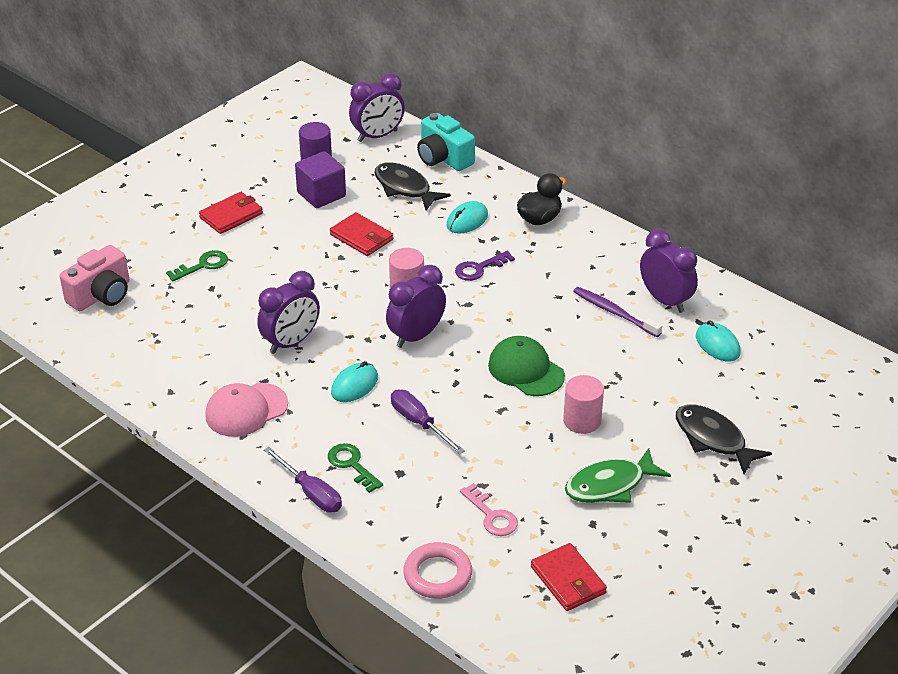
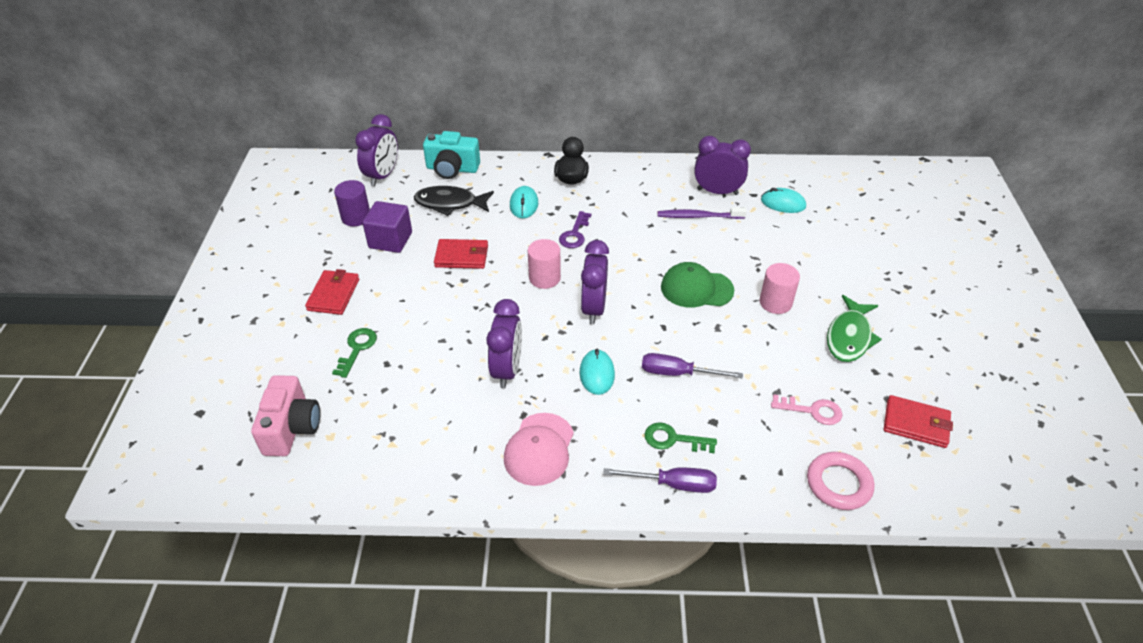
camera: 40 degrees left, 5 degrees up
(713, 439) = (861, 266): black fish -> none

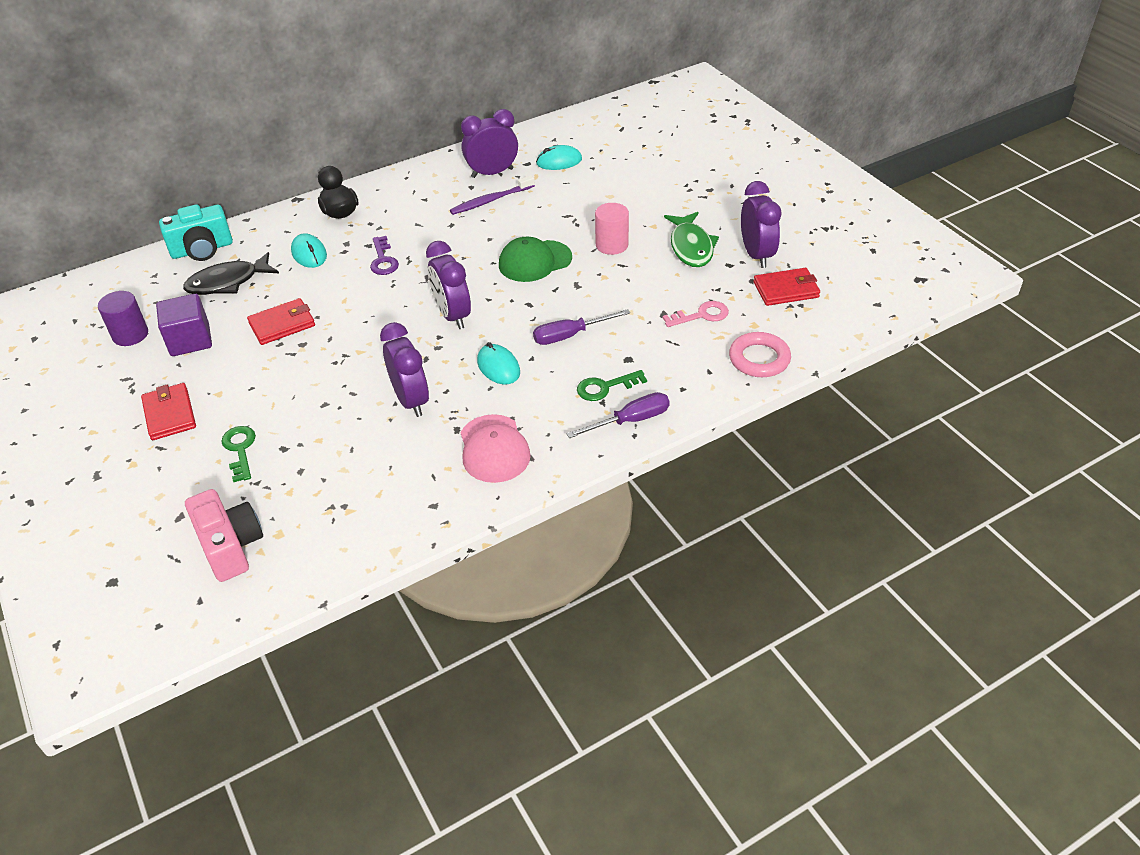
camera: 30 degrees left, 0 degrees up
(382, 176) = (126, 285): purple clock -> purple clock (756, 255)
(544, 278) = (384, 309): pink cylinder -> none

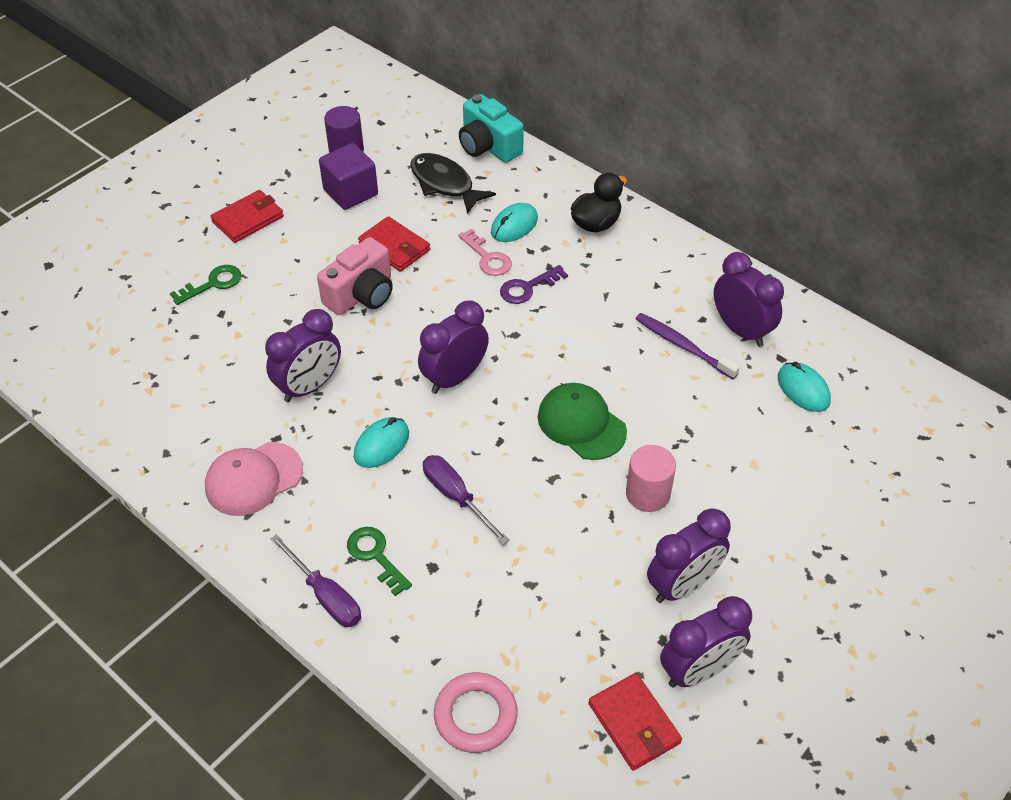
camera: 70 degrees right, 5 degrees up
(230, 546) = (94, 323): pink camera -> pink camera (361, 294)
(691, 247) = (682, 585): green fish -> purple clock
(701, 315) = (541, 628): pink key -> pink key (487, 257)

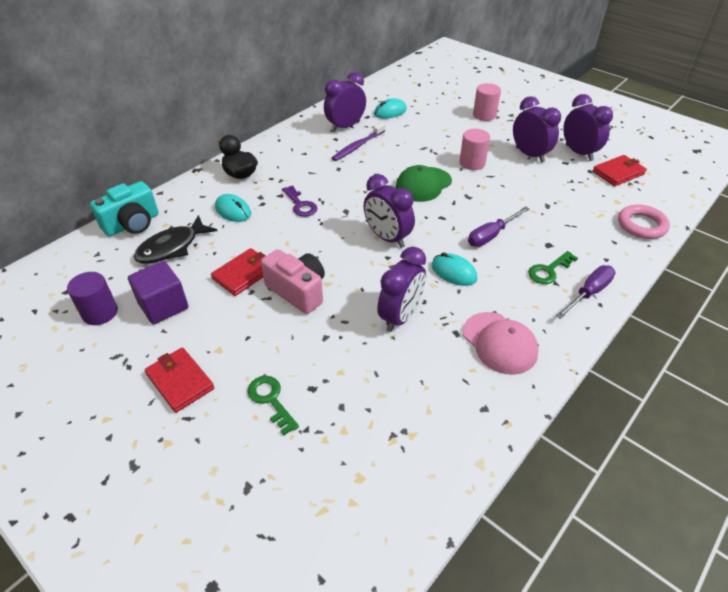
camera: 90 degrees left, 5 degrees down
(309, 386) = (400, 316): purple clock -> purple clock turned 75 degrees clockwise
(487, 257) = (265, 223): pink key -> none
(818, 532) = (484, 115): none -> pink cylinder

